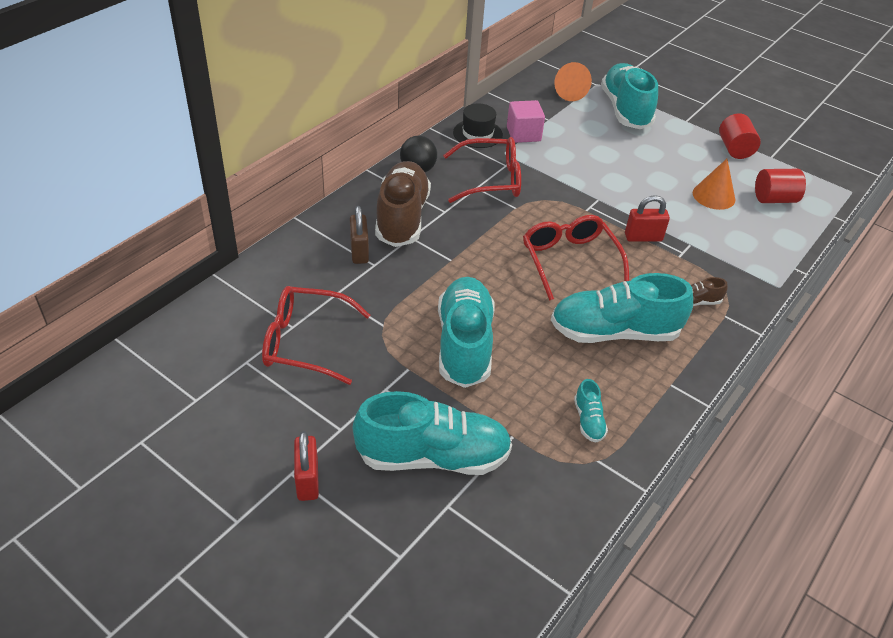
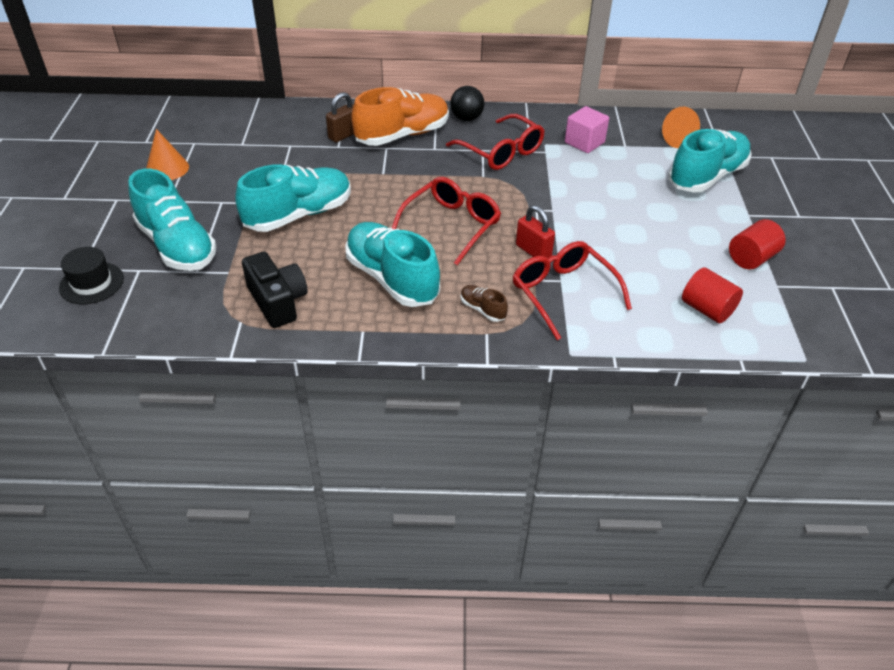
camera: 55 degrees right, 0 degrees up
(305, 342) = (232, 154): red glasses -> red glasses (563, 293)
(307, 480) = (115, 207): red padlock -> none
(402, 218) = (402, 135): brown shoe -> orange shoe
(477, 134) = (551, 123): black hat -> black hat (91, 283)
(588, 420) = (277, 302): turquoise shoe -> black camera
(713, 196) = (653, 270): orange cone -> orange cone (167, 168)

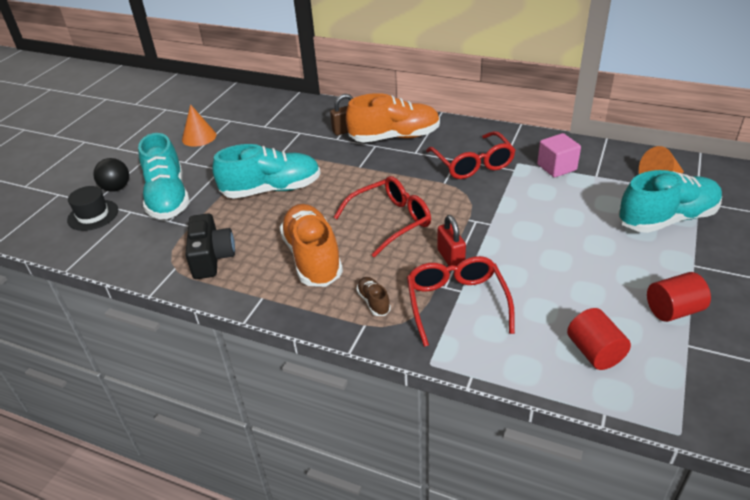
camera: 25 degrees right, 5 degrees down
(392, 279) = (312, 258): turquoise shoe -> orange shoe
(466, 118) = (458, 130): black ball -> black ball (116, 188)

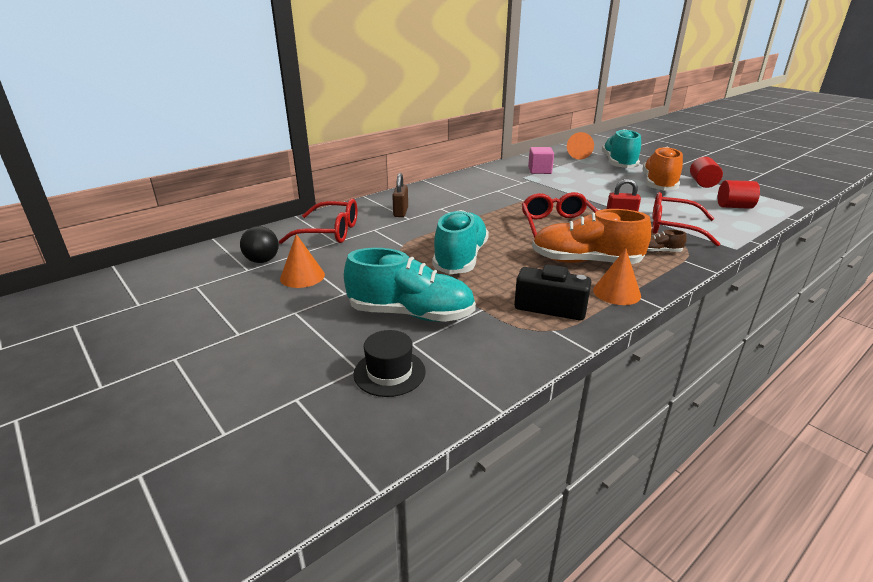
camera: 65 degrees left, 10 degrees down
(116, 188) = (344, 346): black ball -> black ball (262, 261)
(257, 289) = (616, 292): none -> orange cone
(394, 137) = (438, 200): orange shoe -> orange shoe (659, 185)
(473, 164) = (509, 187): red glasses -> red glasses (330, 232)

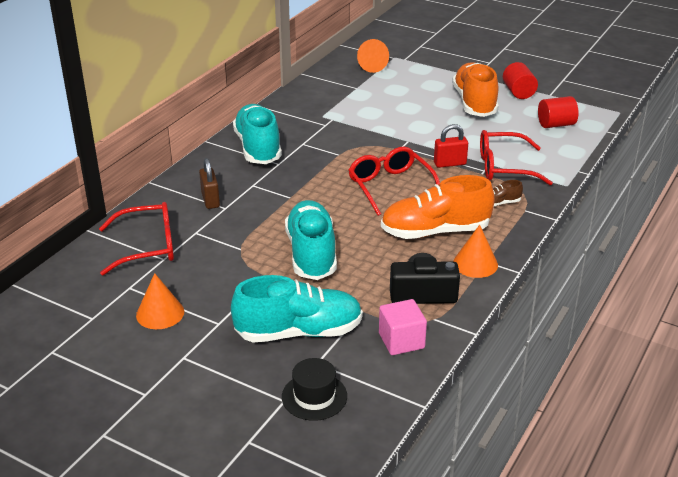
camera: 20 degrees left, 5 degrees up
(262, 261) = (99, 303): black ball -> none
(539, 170) = (337, 101): pink cube -> pink cube (401, 341)
(618, 164) = (422, 74): turquoise shoe -> turquoise shoe (258, 148)

